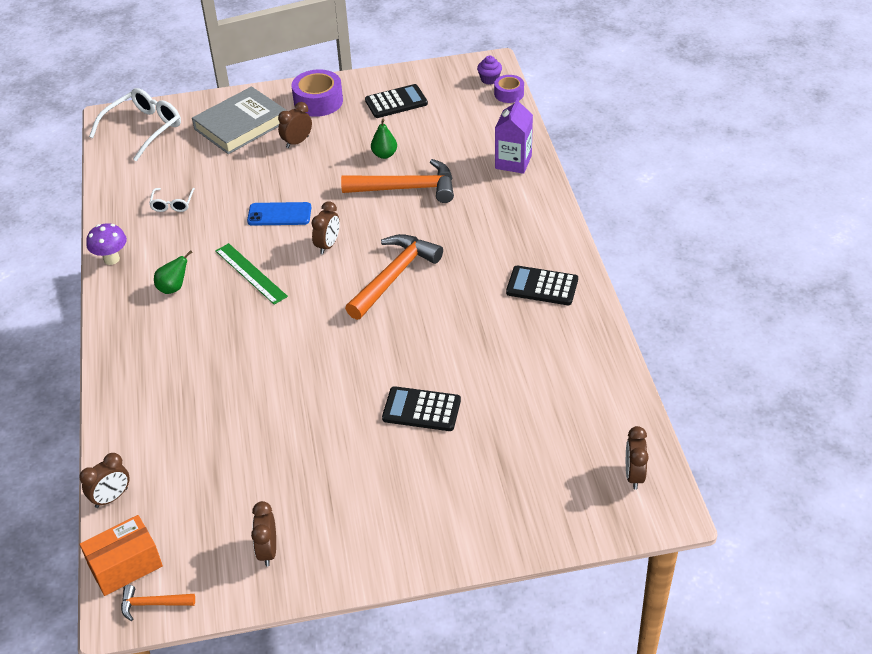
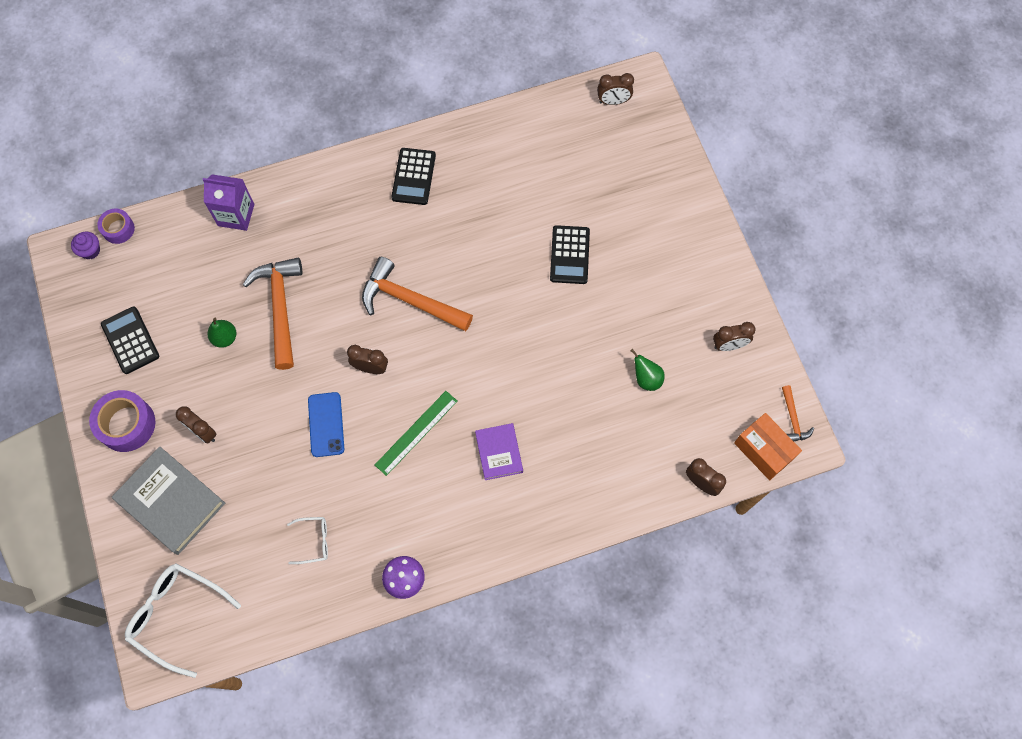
camera: 100 degrees left, 25 degrees up
(173, 288) = (443, 503): green pear -> green pear (646, 379)
(209, 331) = (499, 452): none -> purple book

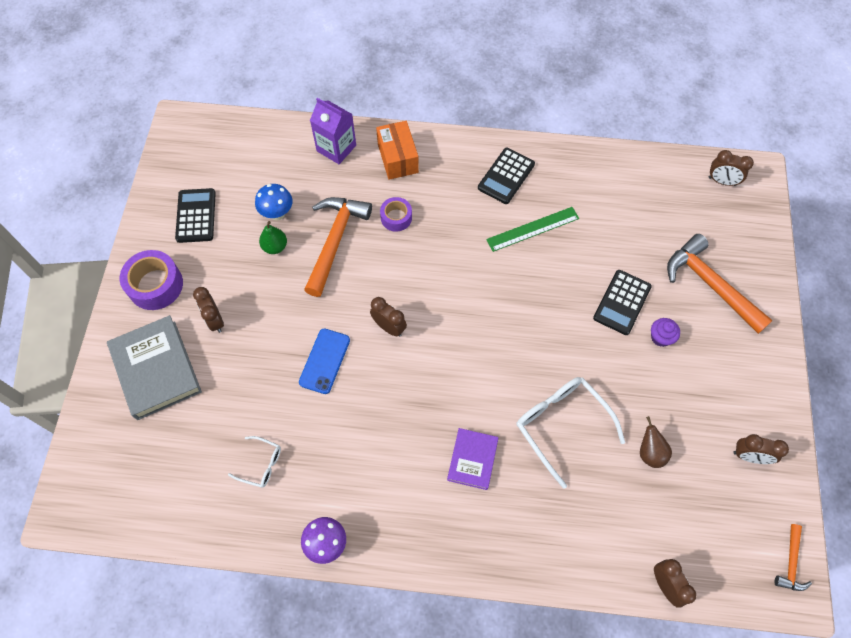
camera: 25 degrees right, 5 degrees down
(90, 250) = (203, 130): purple cupcake -> purple cupcake (660, 337)
(118, 229) = (234, 122): purple tape -> purple tape (396, 218)
(177, 616) = (107, 476): white glasses -> white glasses (562, 425)
(210, 304) = (277, 214): none -> blue mushroom
(410, 300) = (453, 282): orange hammer -> orange hammer (710, 284)
(416, 432) = (403, 405): green ruler -> green ruler (532, 229)
(646, 379) = (650, 452): green pear -> brown pear
(764, 450) = (746, 582): orange box -> orange box (398, 158)

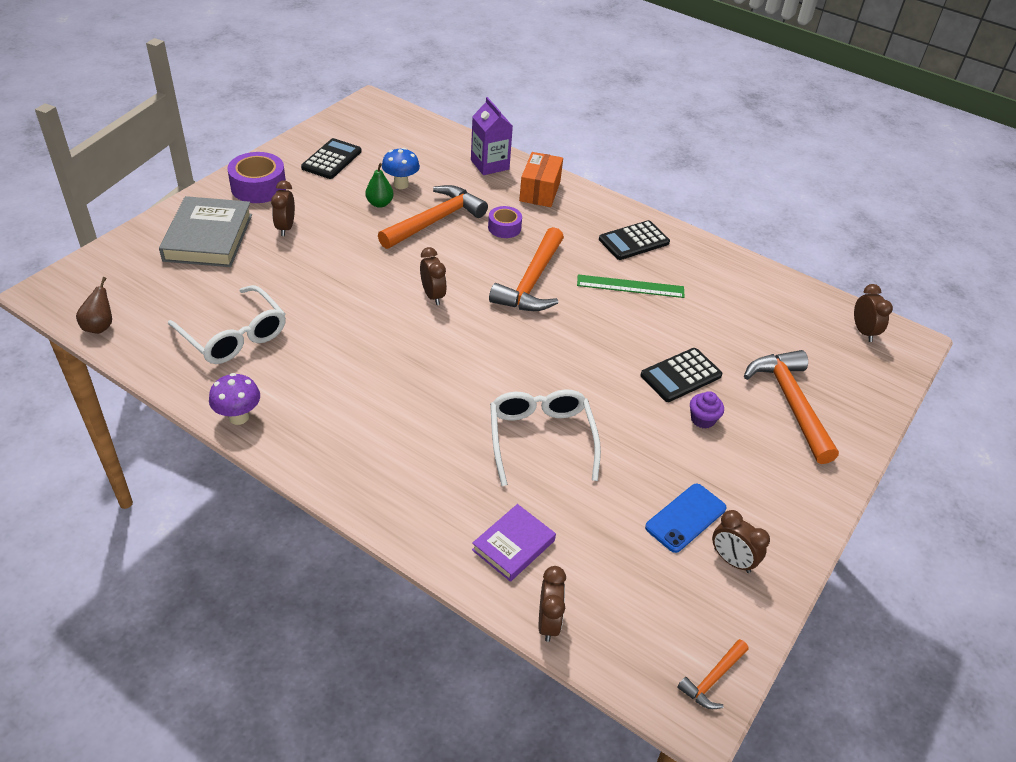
camera: 25 degrees right, 20 degrees down
(261, 464) = (234, 336): white glasses -> white glasses, size x1.94
(324, 361) = (354, 293): blue phone -> blue phone (685, 518)
(456, 268) = (532, 282): none -> orange hammer
(472, 460) = (429, 422): purple book -> purple book (513, 545)
(650, 452) = (619, 503): brown pear -> brown pear (100, 326)
(722, 181) = (863, 331): brown clock -> brown clock turned 150 degrees counterclockwise

